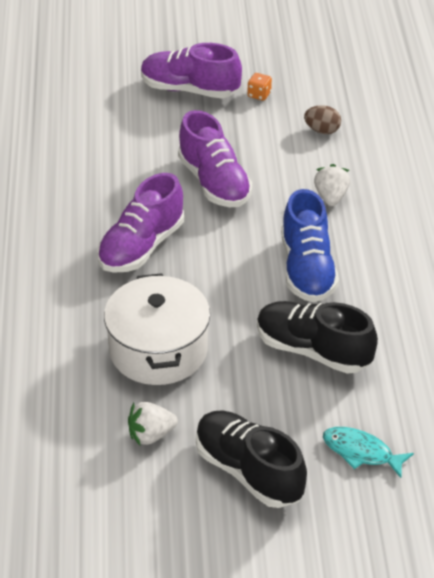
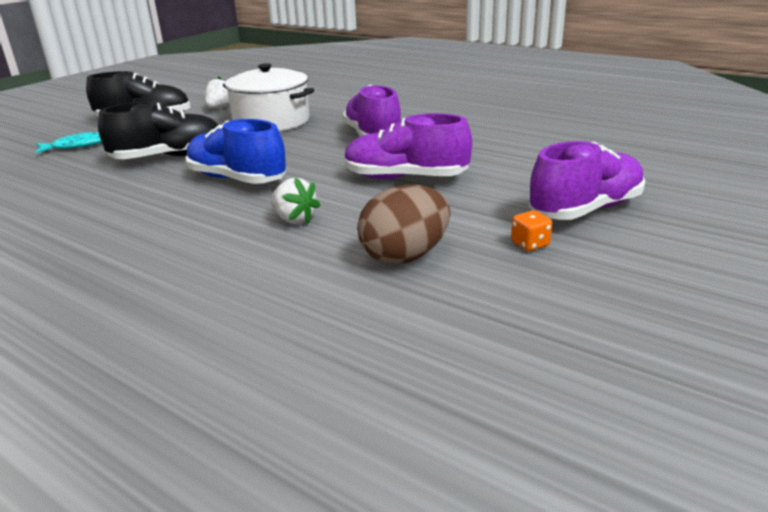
camera: 130 degrees right, 15 degrees down
(322, 130) = (405, 256): brown egg -> brown egg, size x1.75

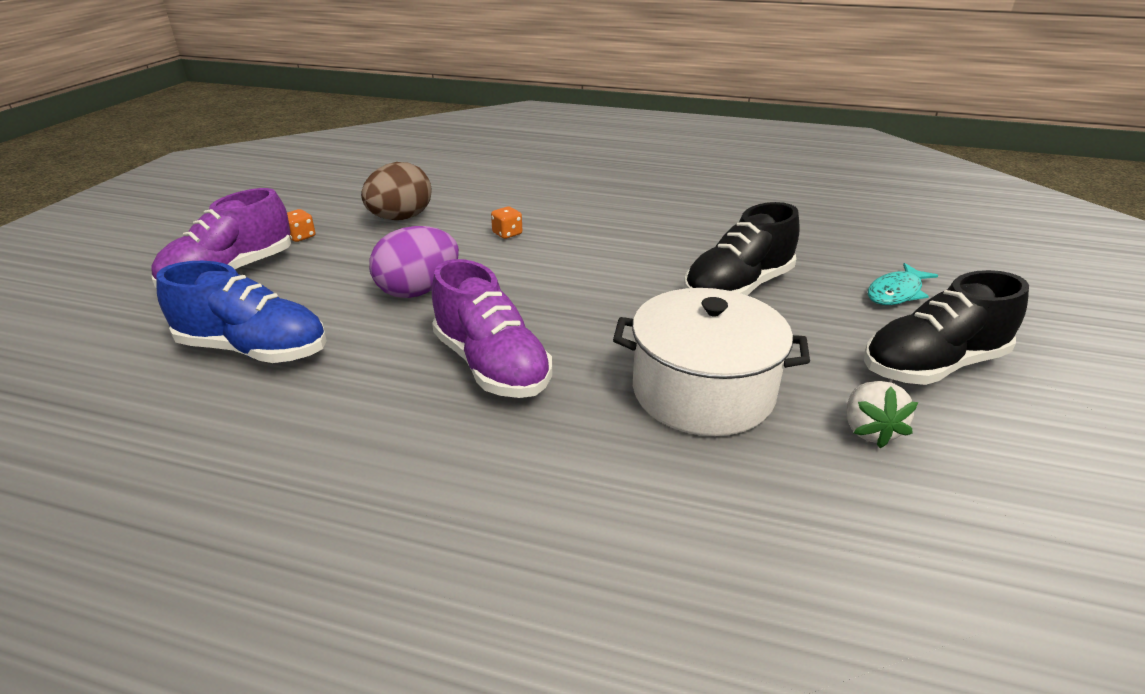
camera: 160 degrees right, 5 degrees up
(237, 179) = (609, 267): blue shoe -> blue shoe (254, 350)
(294, 219) = (507, 234): white strawberry -> orange dice
(405, 178) = (418, 291): purple shoe -> purple egg

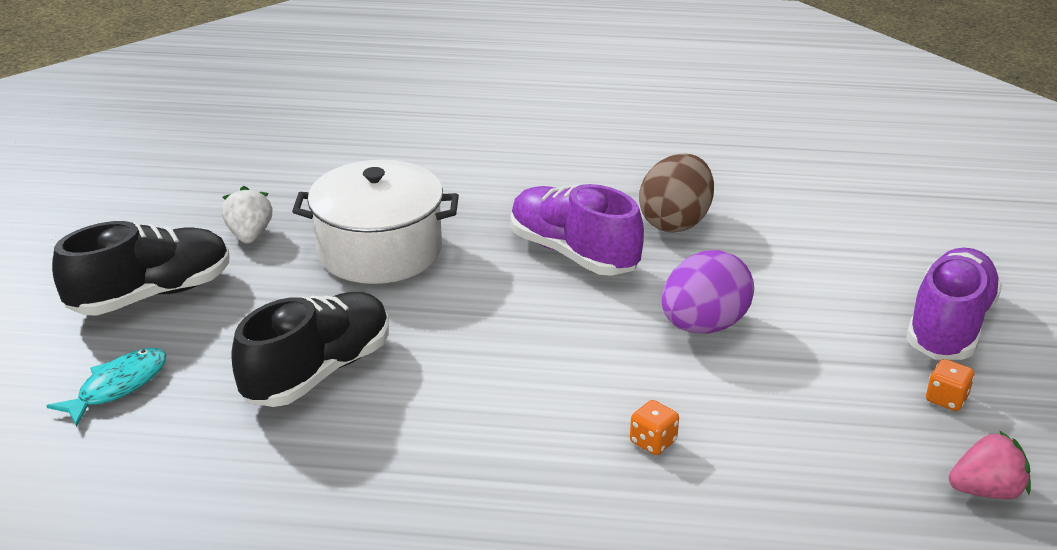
camera: 170 degrees right, 0 degrees up
(254, 350) = (801, 245): blue shoe -> none
(339, 203) = (986, 491): none -> pink strawberry
(401, 218) = (843, 460): brown egg -> brown egg (675, 222)

